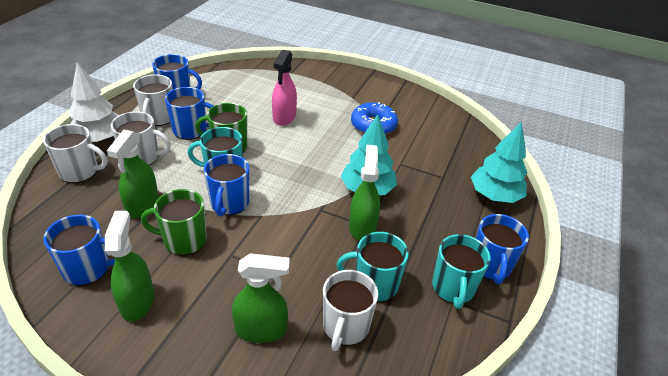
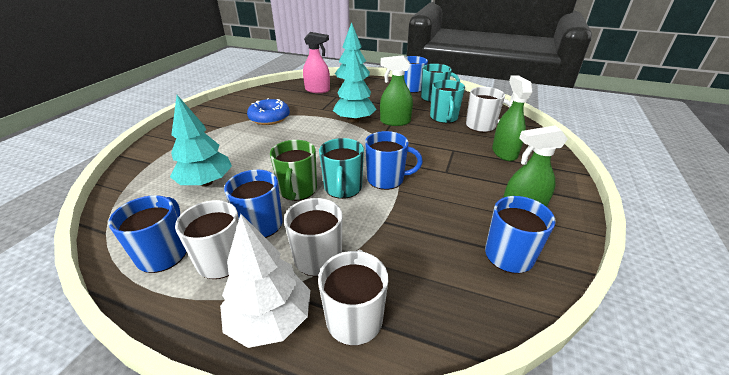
camera: 90 degrees left, 5 degrees down
(142, 205) = (405, 235): green spray bottle -> none
(183, 240) = (442, 198): green mug -> none
(254, 101) = (206, 182): none -> turquoise tree
(284, 117) = (246, 161): pink spray bottle -> pink spray bottle (317, 90)

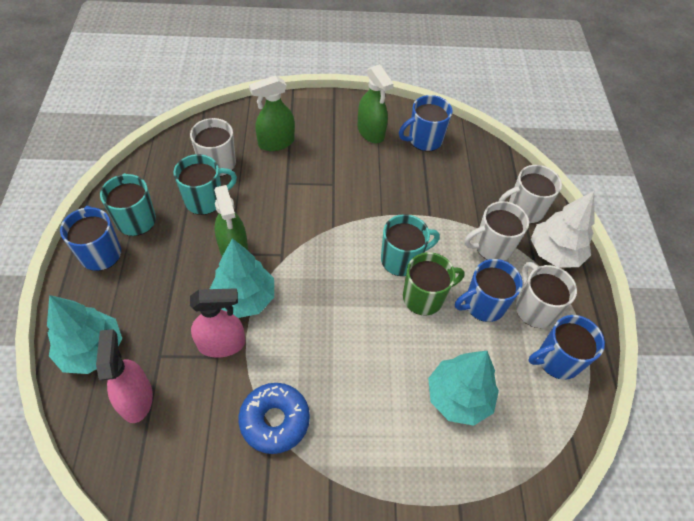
camera: 115 degrees left, 20 degrees up
(329, 111) = (222, 344): none -> pink spray bottle
(386, 179) = (369, 228): blue mug -> none

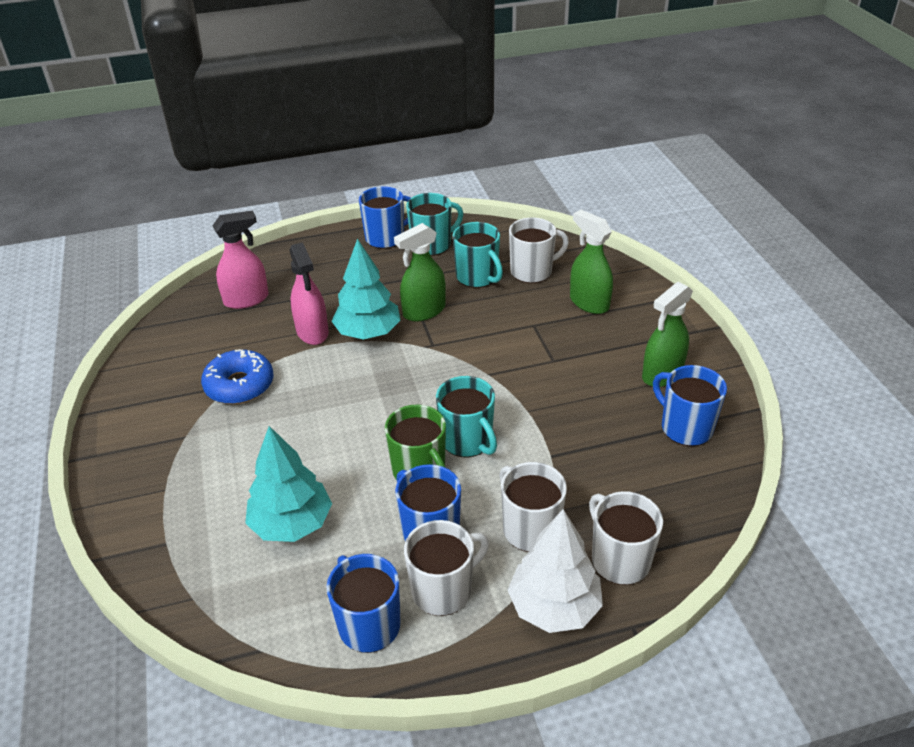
camera: 80 degrees right, 15 degrees down
(92, 350) = (287, 263): turquoise tree -> none

